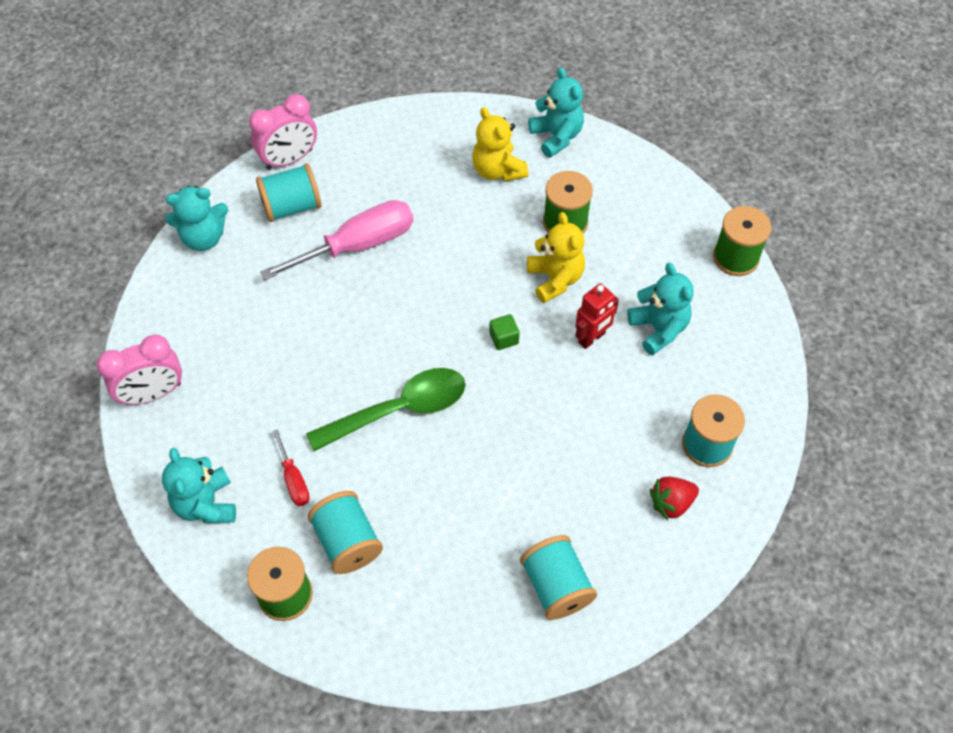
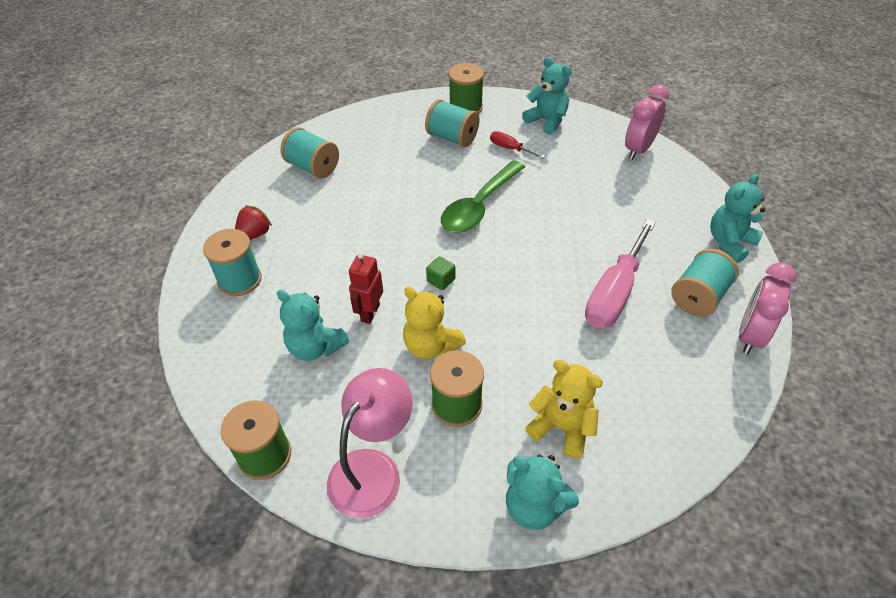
camera: 150 degrees right, 10 degrees down
(656, 209) = (373, 469): none -> pink lamp

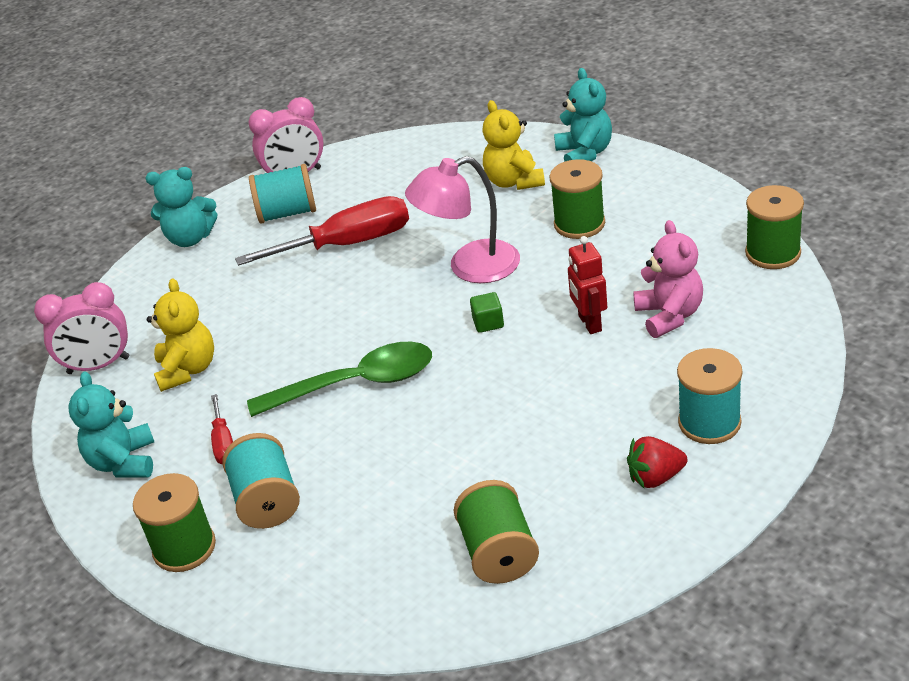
camera: 135 degrees left, 10 degrees down
(313, 167) = (499, 553): turquoise spool -> green spool
(315, 347) = (669, 316): turquoise teddy bear -> pink teddy bear
(370, 313) = (589, 323): red robot -> red robot turned 105 degrees clockwise
(373, 469) = (686, 212): pink lamp -> pink lamp (470, 267)
(431, 346) = (557, 272): yellow teddy bear -> yellow teddy bear (187, 370)
(614, 293) = (348, 244): pink screwdriver -> red screwdriver

